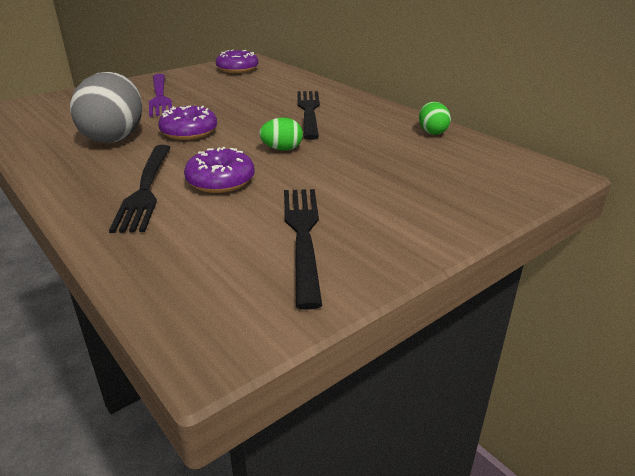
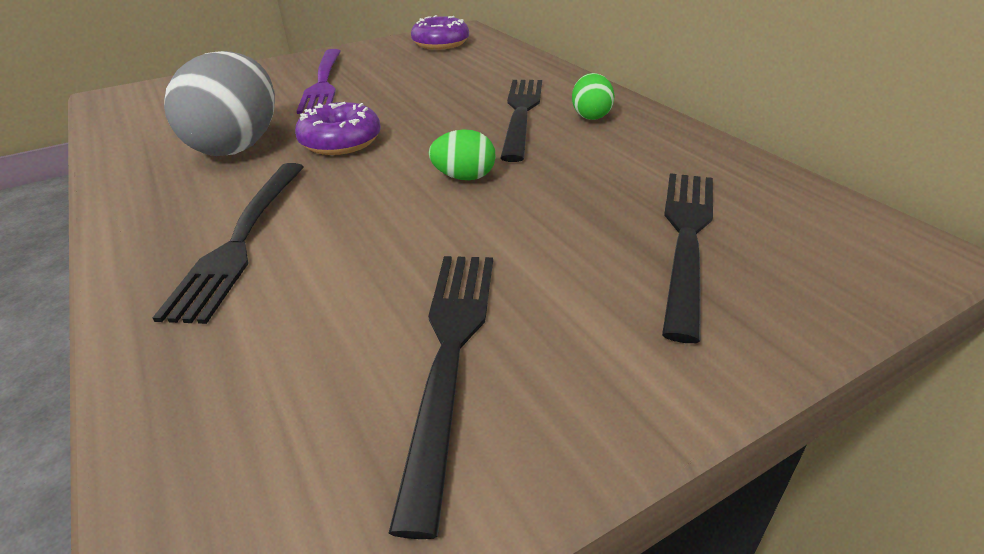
camera: 10 degrees right, 5 degrees up
(220, 181) = (355, 232): purple donut -> none
(428, 175) = (686, 239): none -> black fork
(432, 132) = (704, 156): green egg -> green egg (591, 116)

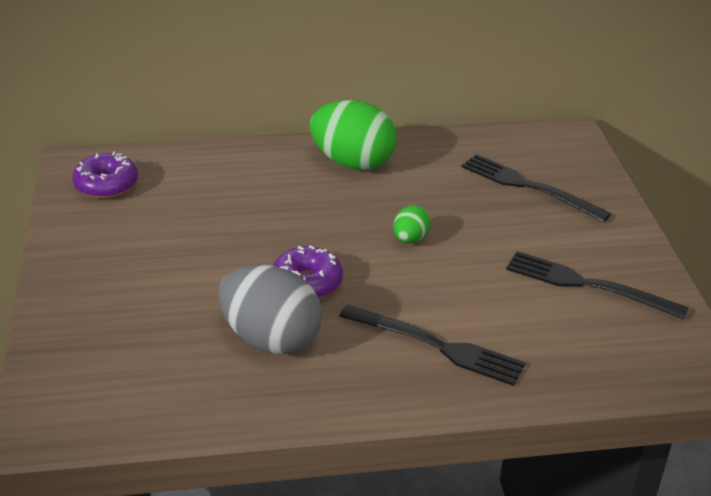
camera: 70 degrees left, 0 degrees up
(323, 82) = (151, 274): purple fork -> none
(521, 114) = (324, 189): black fork -> none
(591, 116) = (353, 163): green egg -> green egg, size x2.06

